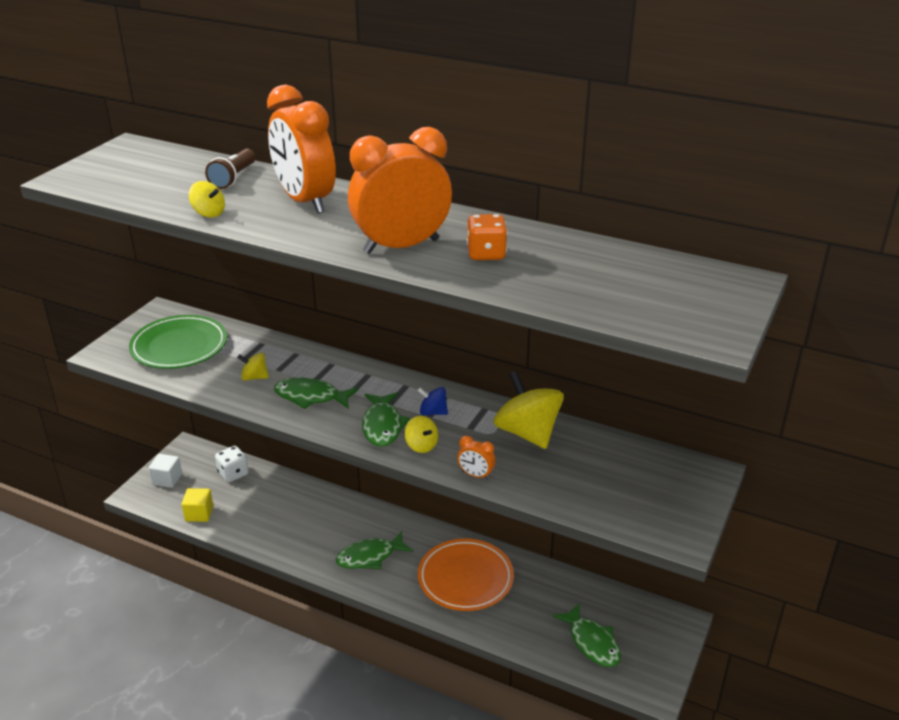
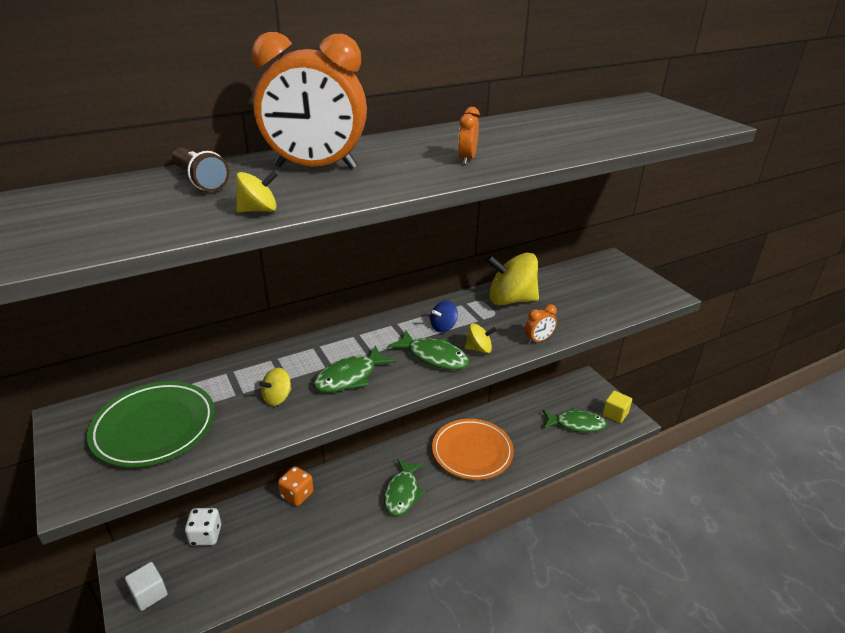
camera: 55 degrees left, 0 degrees up
(199, 514) = (229, 588): yellow cube -> yellow cube (615, 414)
(401, 246) = (467, 159): orange clock -> orange clock, size x0.41
(486, 254) = (521, 140): orange dice -> orange dice (297, 495)

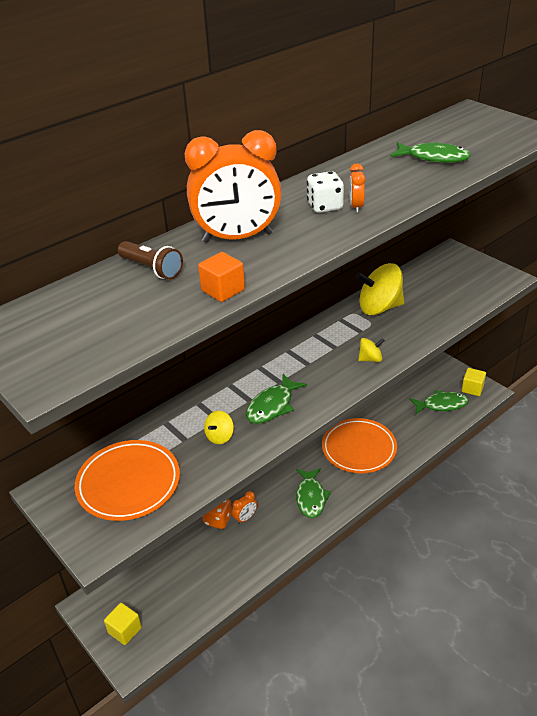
camera: 10 degrees left, 5 degrees up
(149, 594) = (125, 630): white cube -> yellow cube
(154, 427) = (128, 483): green plate -> orange plate
(206, 535) = (151, 572): white dice -> white dice (325, 206)
(258, 210) = (223, 290): yellow spinning top -> orange cube
(434, 356) = (335, 373): green fish -> green fish (434, 158)
(443, 327) = (331, 344): blue spinning top -> none
(538, 340) = (417, 341): orange clock -> orange clock (245, 518)

